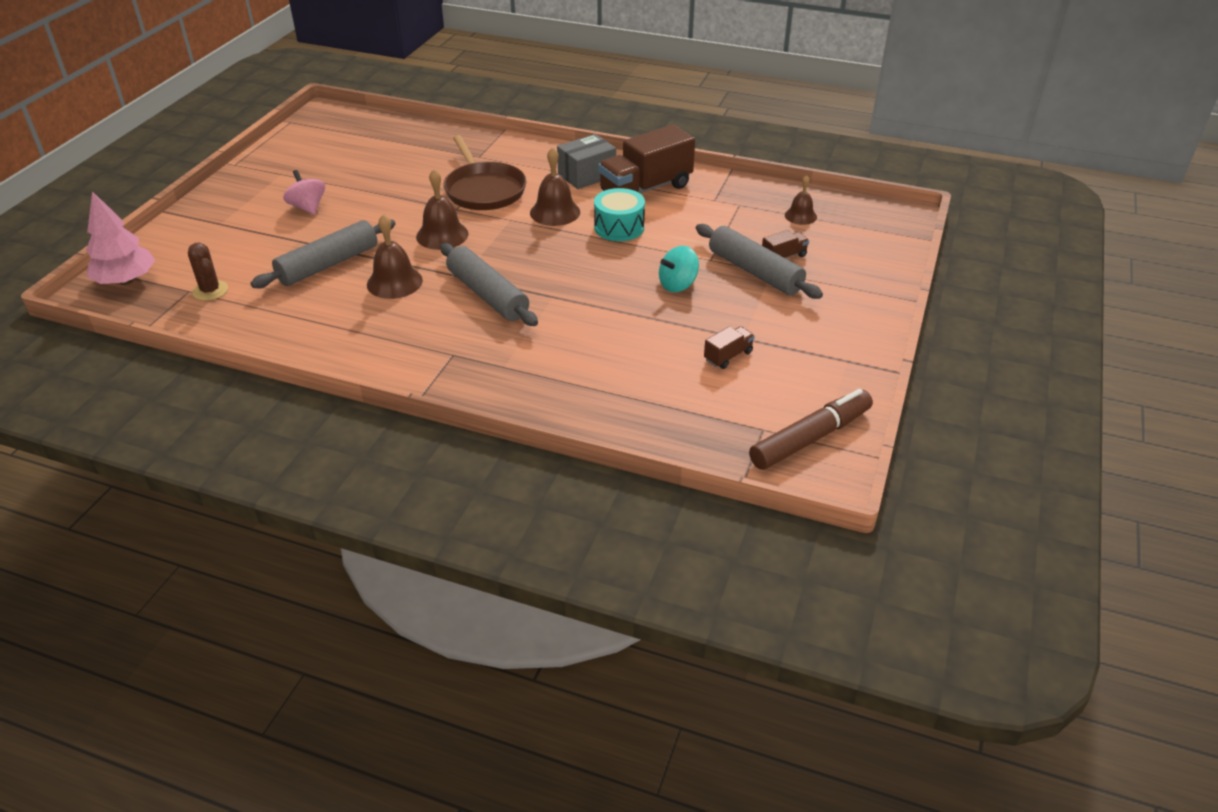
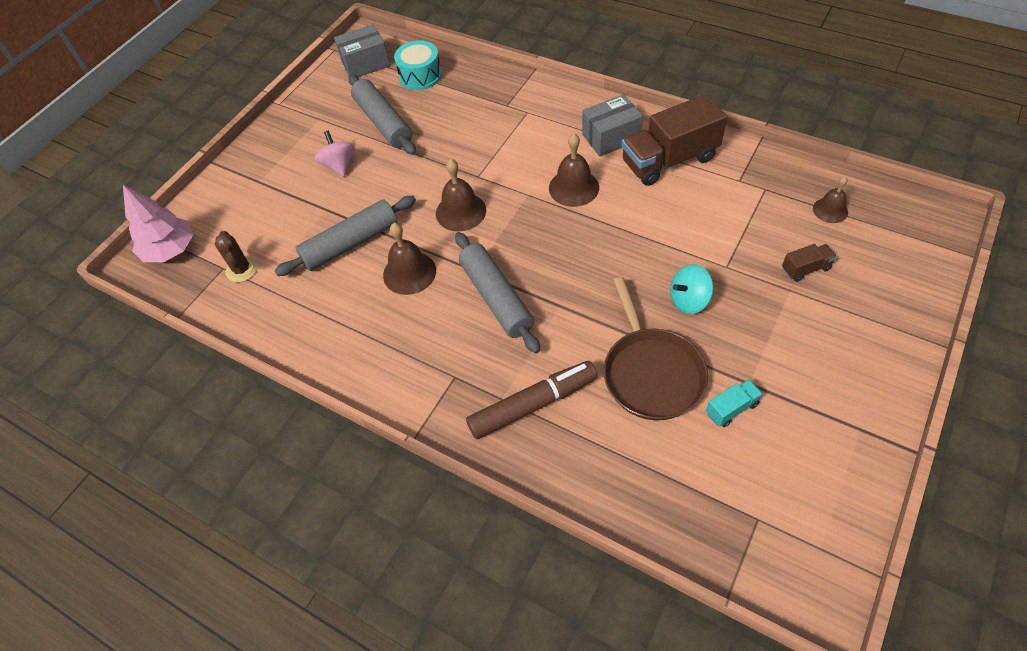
camera: 15 degrees right, 15 degrees up
(325, 131) = (365, 63): none -> grey box
(484, 190) = (507, 152): brown pan -> brown pan (651, 373)
(619, 227) = (636, 213): turquoise drum -> turquoise drum (420, 76)
(728, 356) = (731, 408): brown truck -> turquoise truck
(755, 272) = (772, 288): grey rolling pin -> grey rolling pin (383, 122)
(810, 438) = (808, 539): brown marker -> brown marker (532, 404)

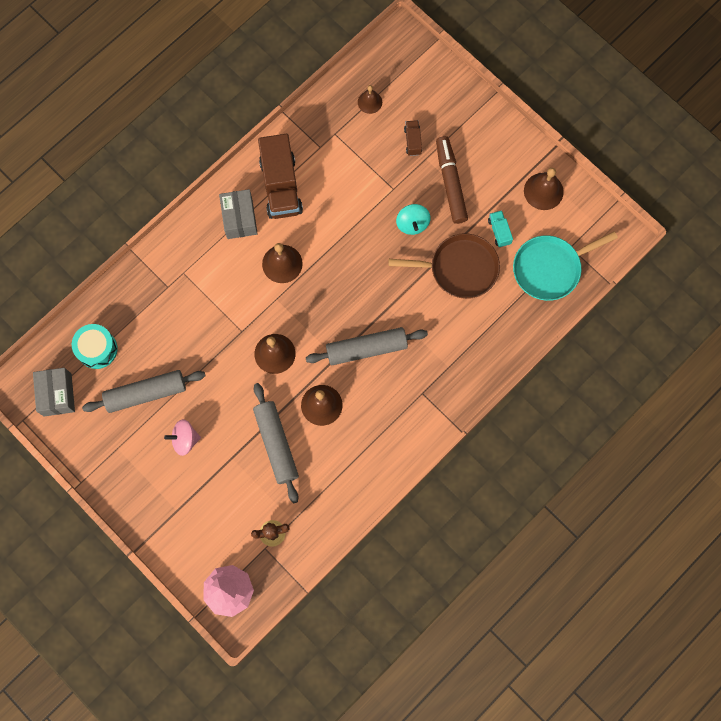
camera: 80 degrees left, 20 degrees up
(532, 404) = (459, 349): brown marker -> brown marker (450, 183)
(707, 496) = (549, 269): none -> turquoise pan
(829, 453) = (543, 191): none -> brown bell

